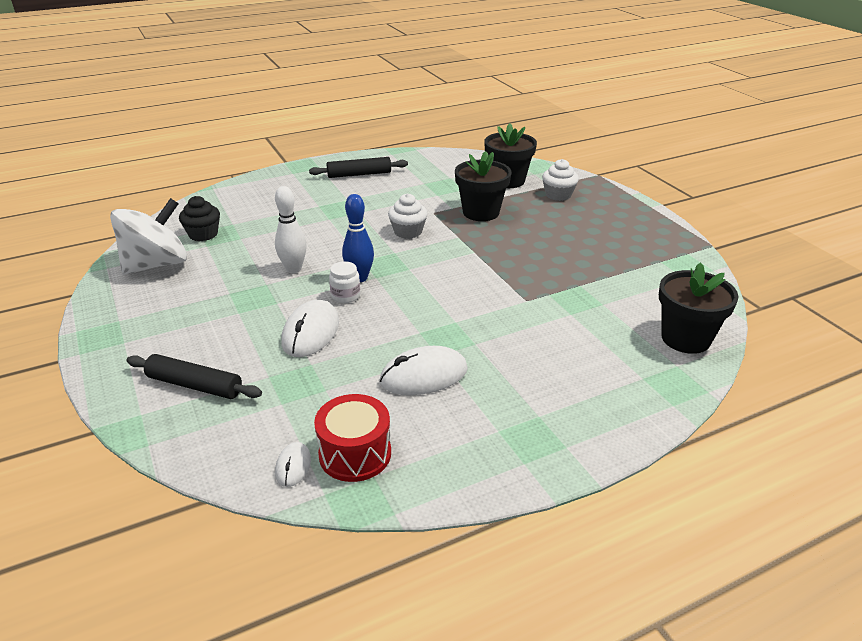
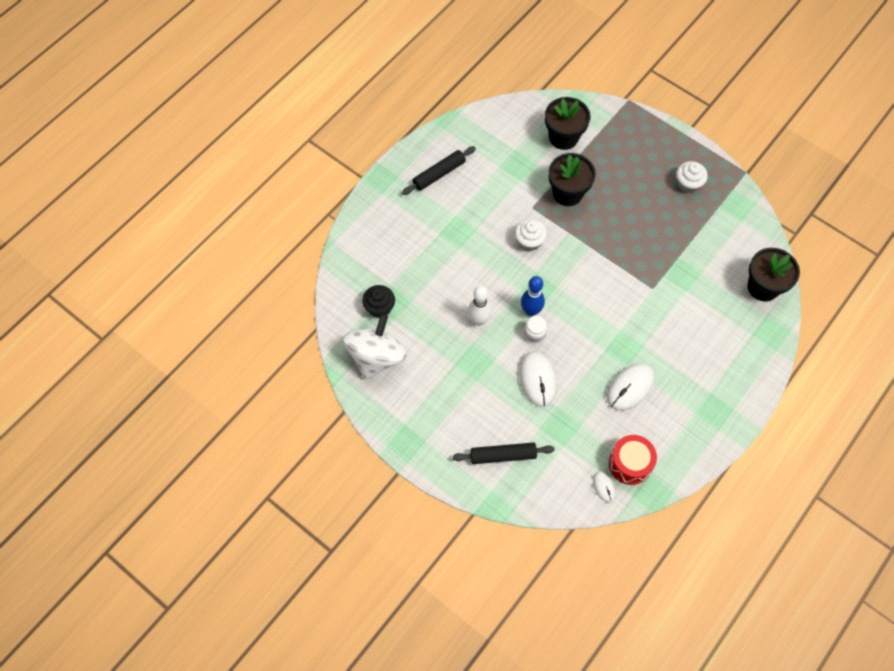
camera: 25 degrees left, 30 degrees up
(558, 195) = (612, 144): white cupcake -> white cupcake (688, 184)

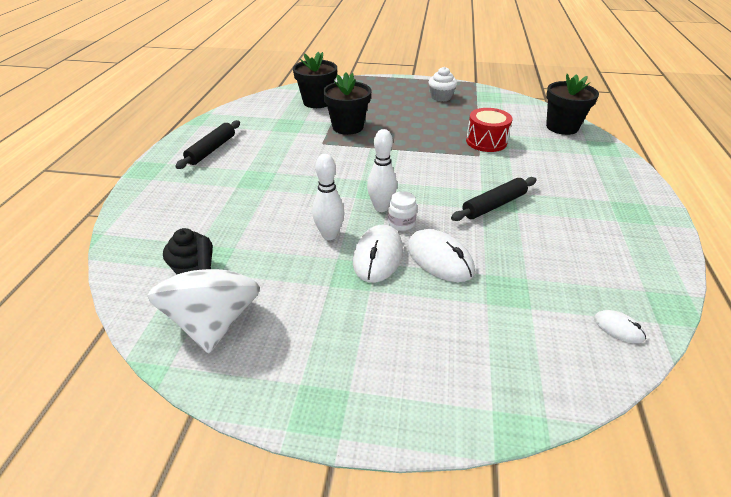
camera: 30 degrees left, 25 degrees down
(503, 455) = (469, 355): black rolling pin -> black rolling pin (494, 205)
(529, 241) = (337, 163): white cupcake -> none
(531, 311) = (381, 207): blue bowling pin -> white bowling pin
(630, 387) = (539, 226): white mouse -> white mouse (378, 256)
(630, 464) = (616, 290): red drum -> red drum (486, 141)

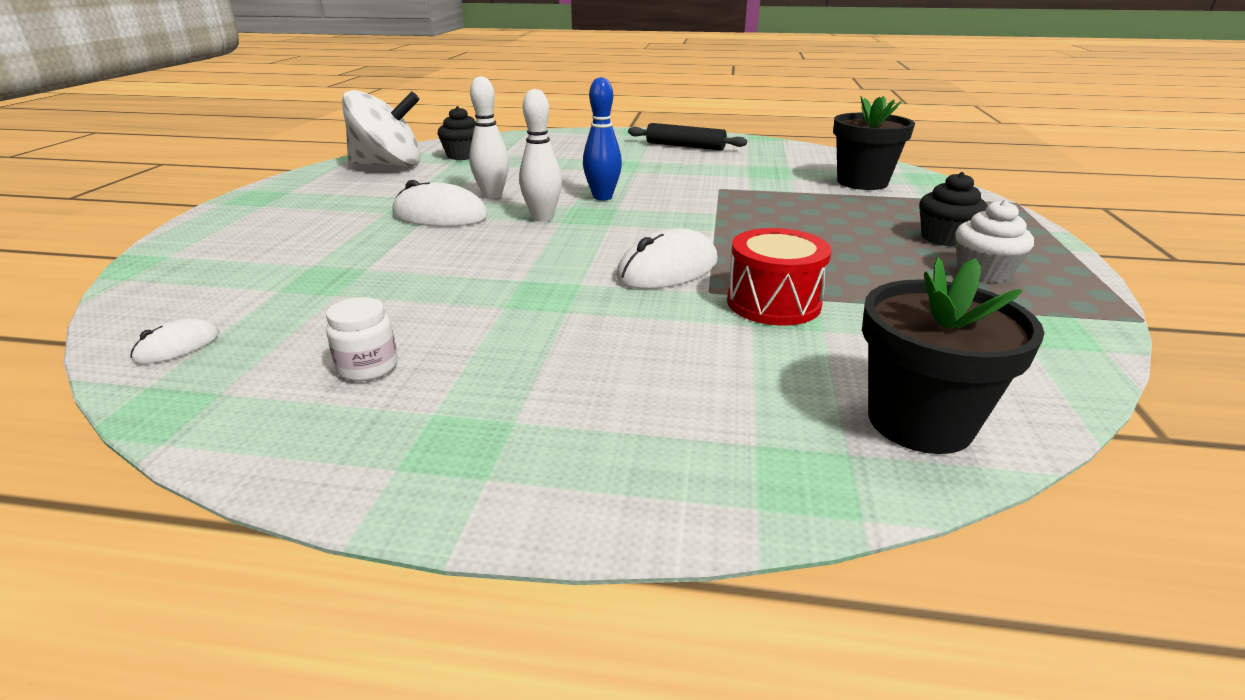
camera: 90 degrees right, 10 degrees down
(338, 185) = (602, 197): none -> blue bowling pin
(348, 127) = (780, 200): black flower pot -> none
(401, 223) = (502, 227): white jar -> white jar (368, 367)
(403, 97) = (944, 238): none -> black cupcake
(439, 259) = (415, 244): white mouse -> white mouse (667, 269)
(494, 205) = (529, 288): black rolling pin -> none

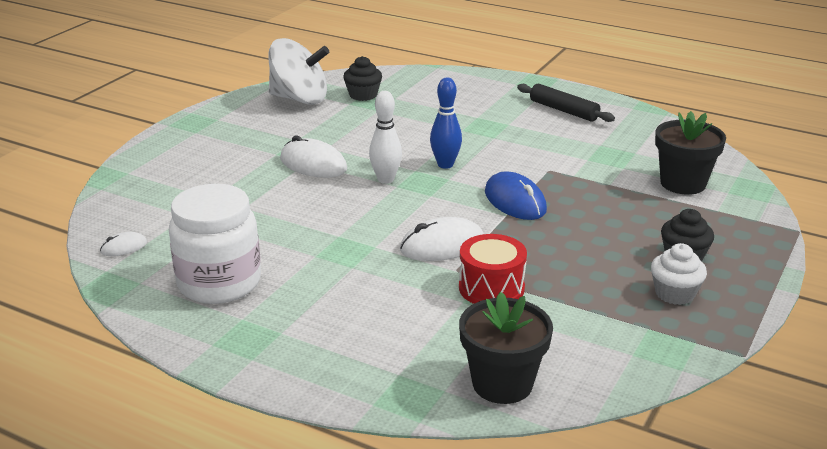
camera: 20 degrees right, 0 degrees up
(368, 367) = (219, 283): white jar -> white jar, size x2.39
(492, 195) = (362, 148): white bowling pin -> none
(711, 217) = (515, 201): none -> blue mouse

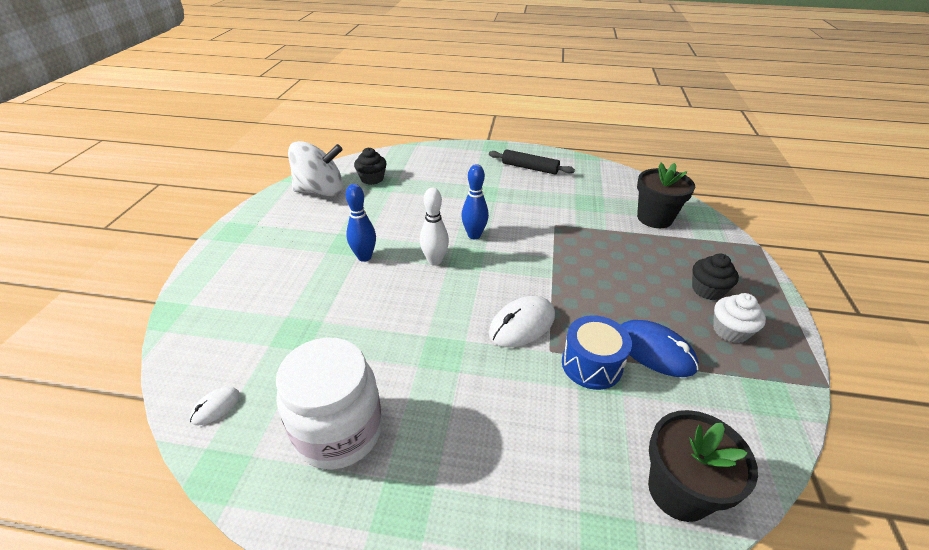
camera: 20 degrees left, 10 degrees up
(313, 164) = (364, 257): white mouse -> blue bowling pin
(491, 288) = (591, 364): red drum -> blue drum
(515, 201) = (549, 261): blue mouse -> blue mouse (654, 351)

